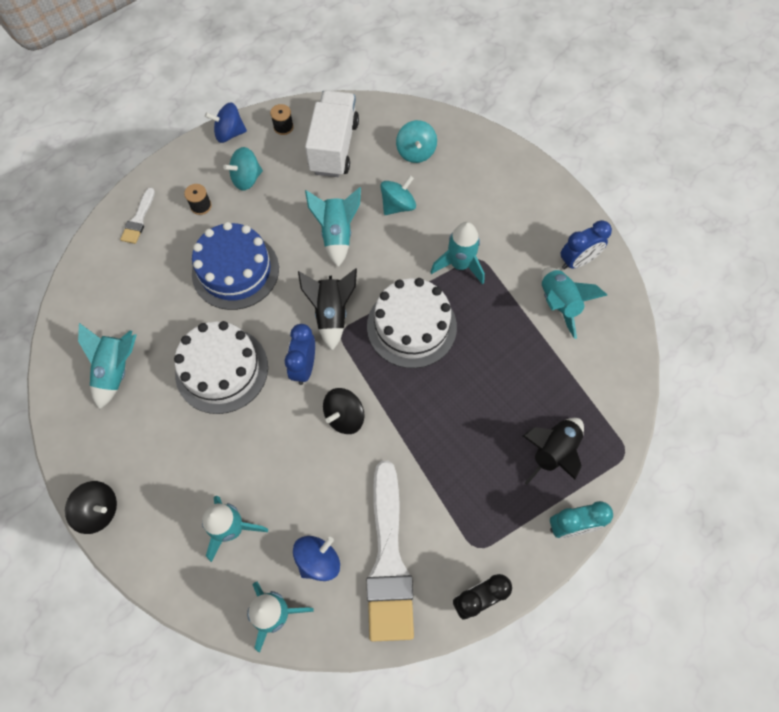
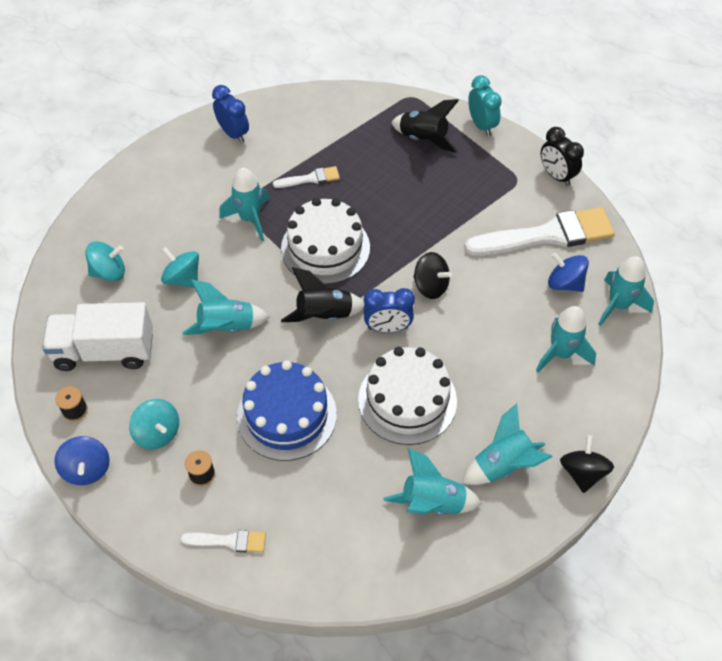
camera: 100 degrees left, 10 degrees down
(505, 325) = (310, 179): none -> white brush
(558, 304) = (282, 144): turquoise rocket -> turquoise rocket (503, 465)

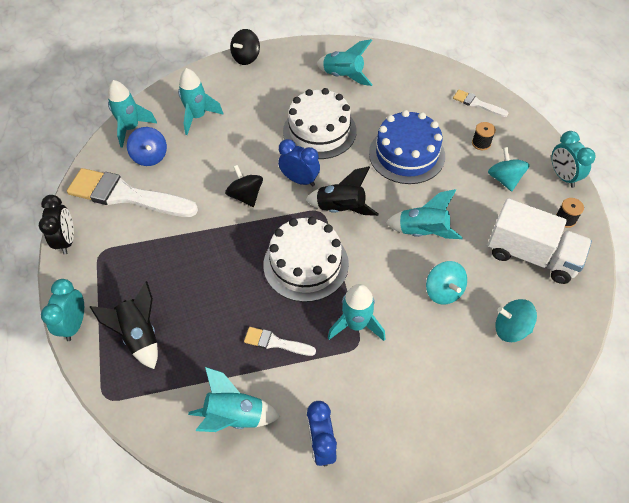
camera: 150 degrees left, 0 degrees up
(87, 469) = (563, 176): blue spinning top -> turquoise clock
(503, 465) = (287, 77): turquoise rocket -> turquoise rocket (234, 416)

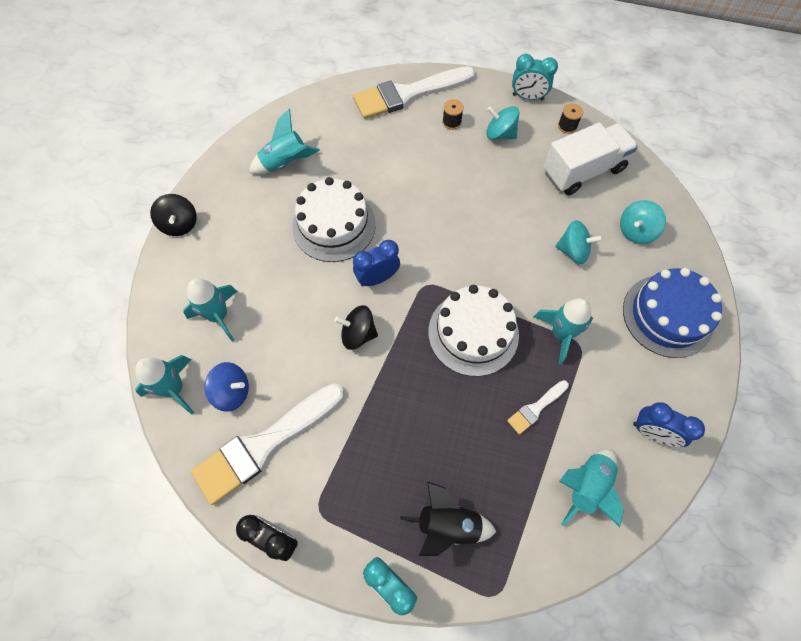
camera: 55 degrees left, 10 degrees up
(341, 209) = (436, 267): black rocket -> none
(406, 154) = (418, 179): blue cake -> blue cake (667, 315)
(423, 232) = (507, 225): turquoise rocket -> none
(477, 103) = (408, 94): white brush -> white brush, size x2.15

